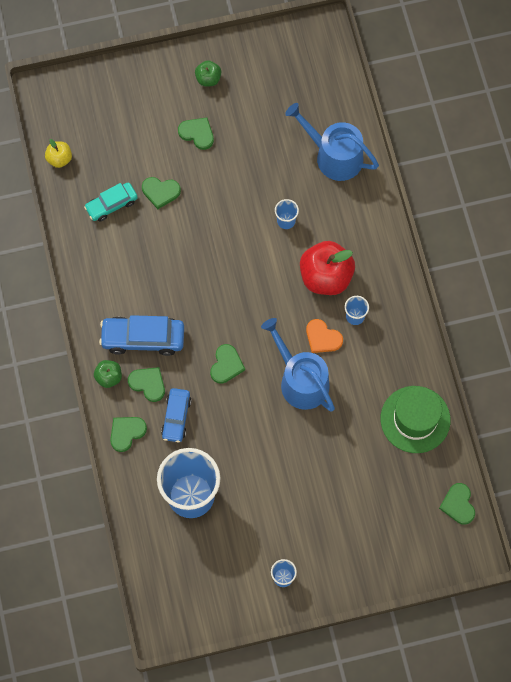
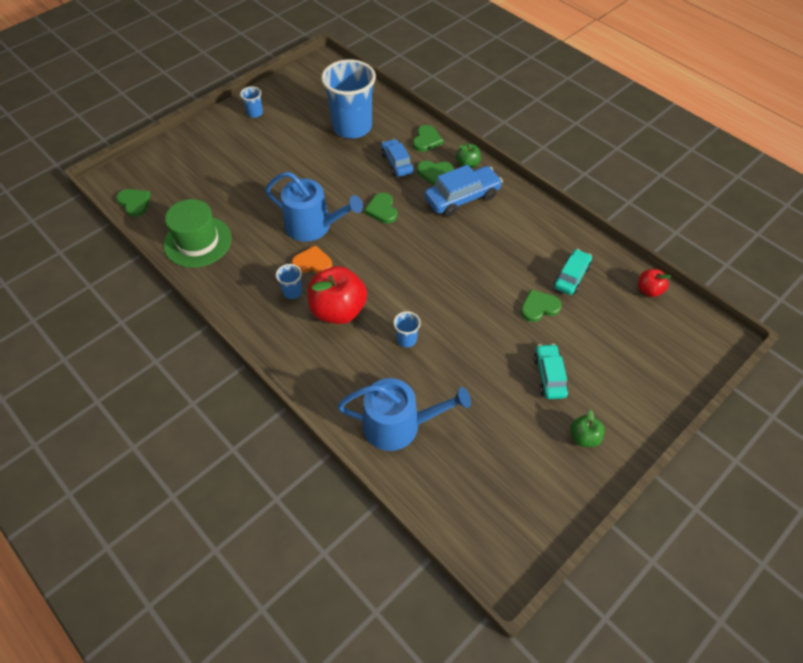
camera: 150 degrees right, 15 degrees down
(59, 159) = (649, 290): yellow apple -> red apple
(197, 133) = (549, 376): green heart -> turquoise car

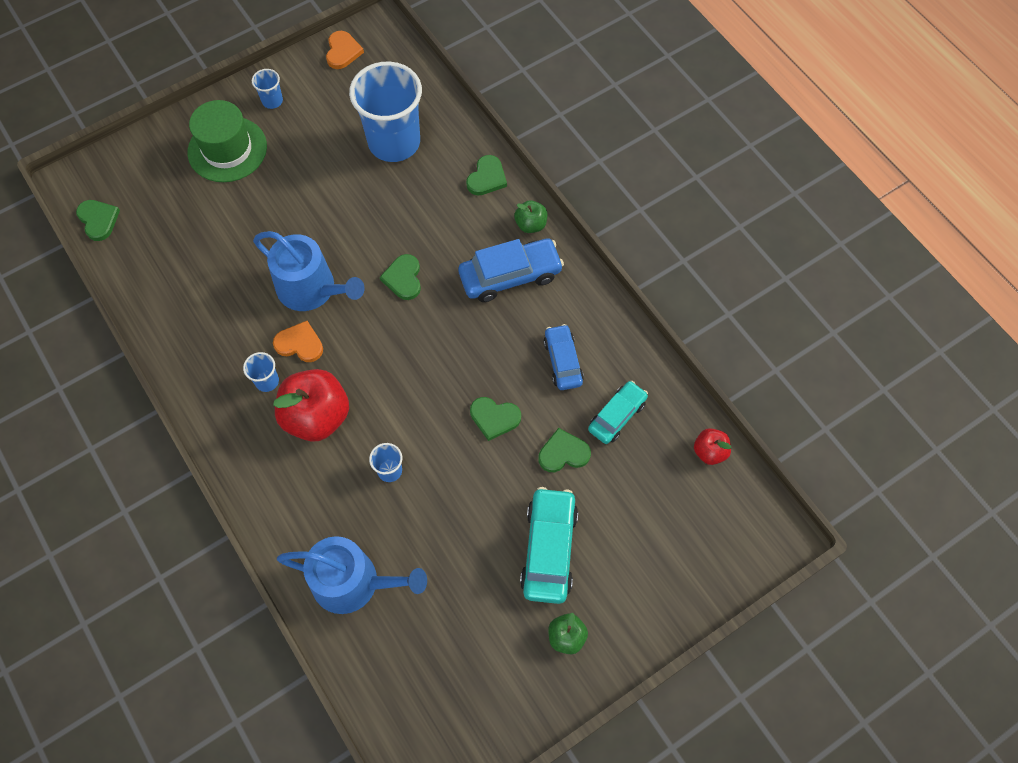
camera: 10 degrees right, 10 degrees up
(198, 241) = (166, 290): green hat -> green hat (227, 149)
(300, 78) = (342, 51): none -> orange heart
(397, 163) = (439, 208): blue car -> blue car (563, 361)
(434, 173) = (484, 231): green heart -> green heart (494, 418)
(549, 376) = (549, 549): turquoise car -> turquoise car, size x1.54

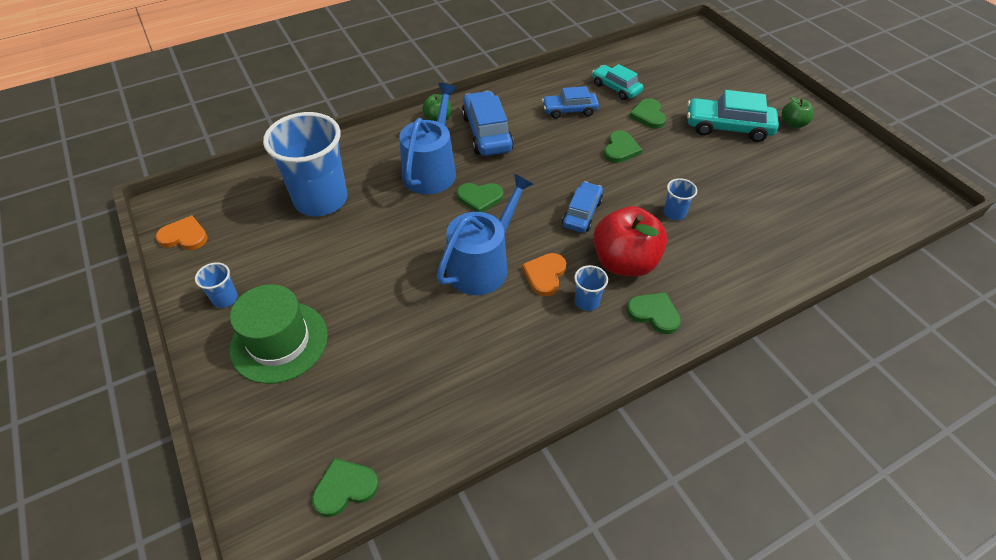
camera: 85 degrees left, 15 degrees down
(354, 582) = (782, 239): blue watering can -> blue watering can (431, 170)
(385, 376) = (582, 213): none -> blue car
(487, 178) = (382, 141): green heart -> green heart (654, 313)
(709, 452) = (641, 51): red apple -> none

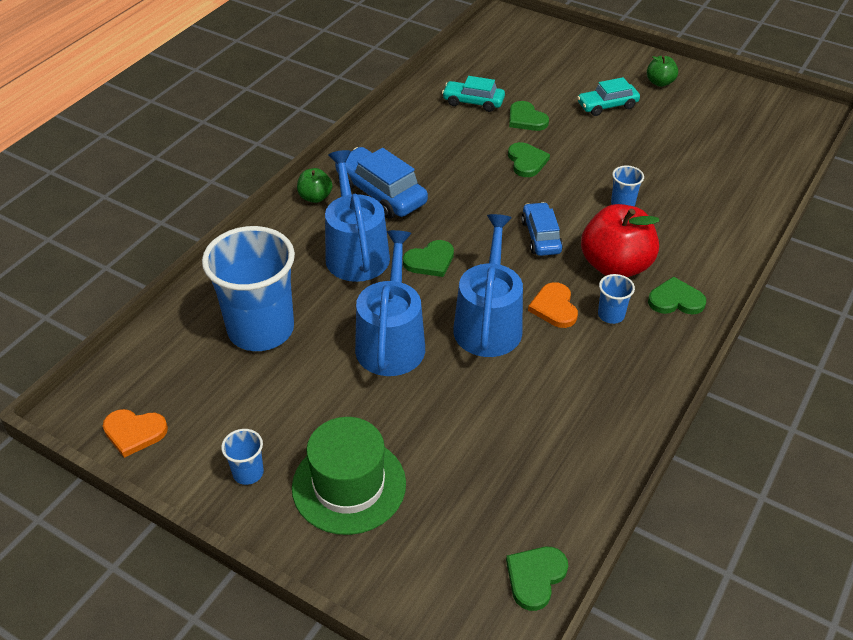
camera: 30 degrees left, 5 degrees down
(184, 236) = (134, 432): orange heart -> orange heart turned 150 degrees counterclockwise
(400, 247) = (391, 341): none -> blue watering can
(569, 110) = (446, 140): blue car -> none
(728, 127) = (607, 106): turquoise car -> turquoise car, size x0.65

